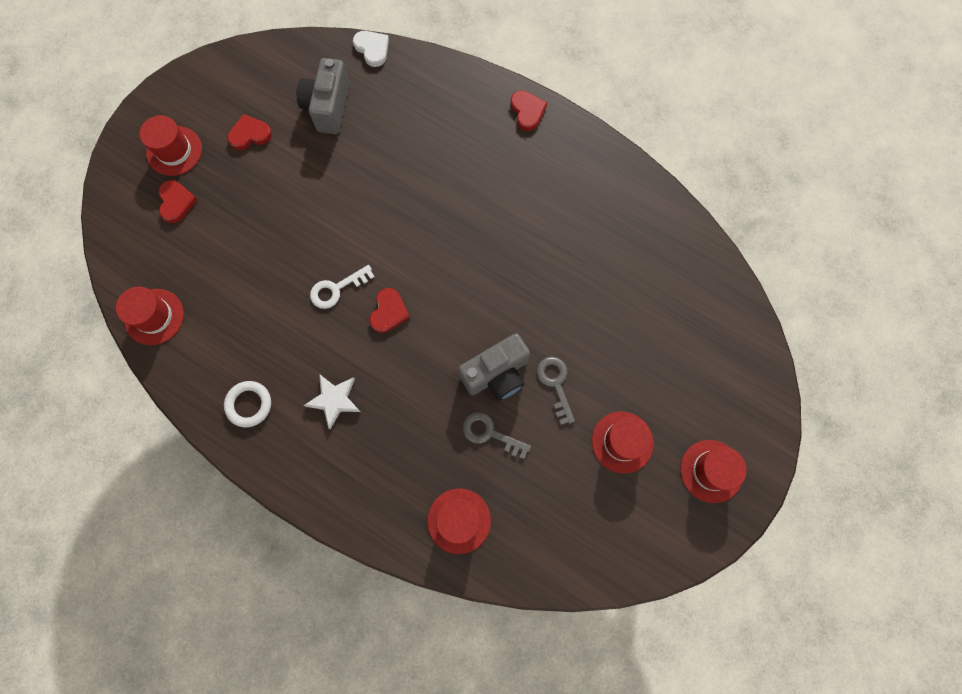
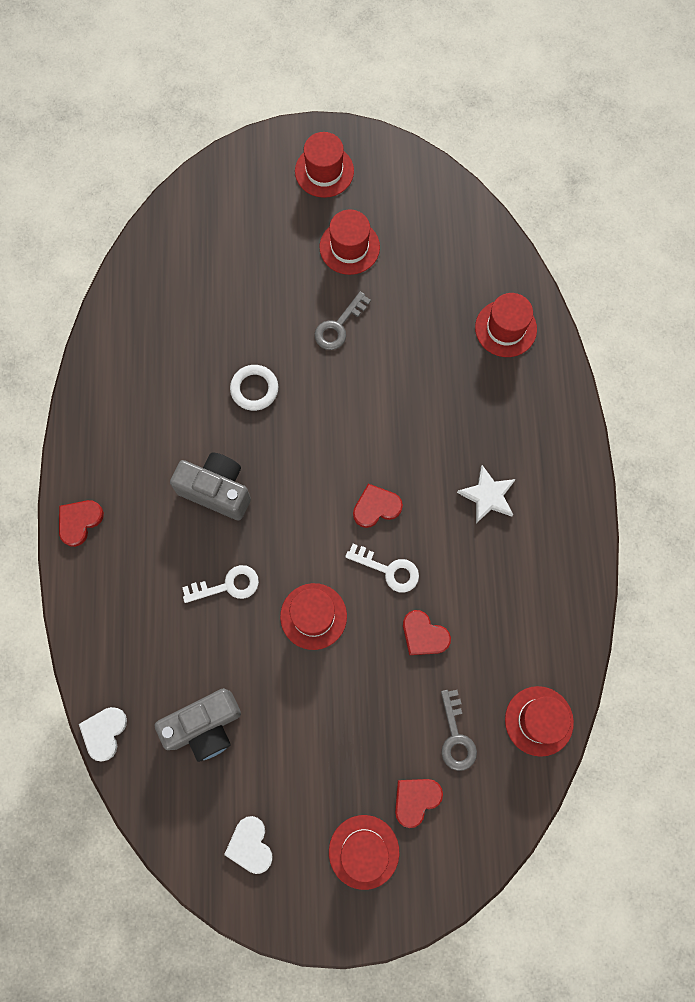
camera: 125 degrees left, 0 degrees up
(235, 89) = (250, 845): none -> white heart
(249, 404) = (547, 566): white ring -> white ring (254, 389)
(250, 134) = (291, 785): red heart -> red heart (424, 635)
(345, 217) = (313, 616): none -> red hat
(409, 176) = (228, 585): none -> white key
(490, 433) = (419, 350): grey key -> grey key (456, 737)
(496, 374) = (365, 378): grey camera -> grey camera (216, 490)

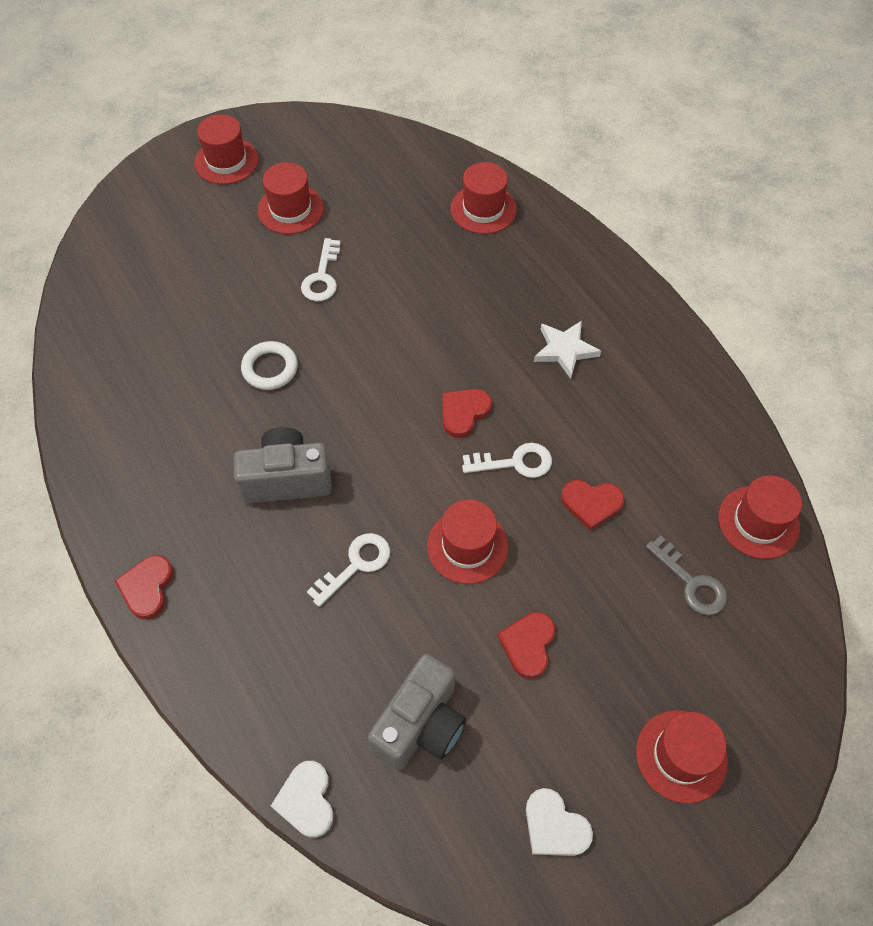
camera: 30 degrees left, 15 degrees down
(338, 326) = (322, 277): grey key -> white key
(416, 799) = (696, 668): red heart -> red heart (528, 645)

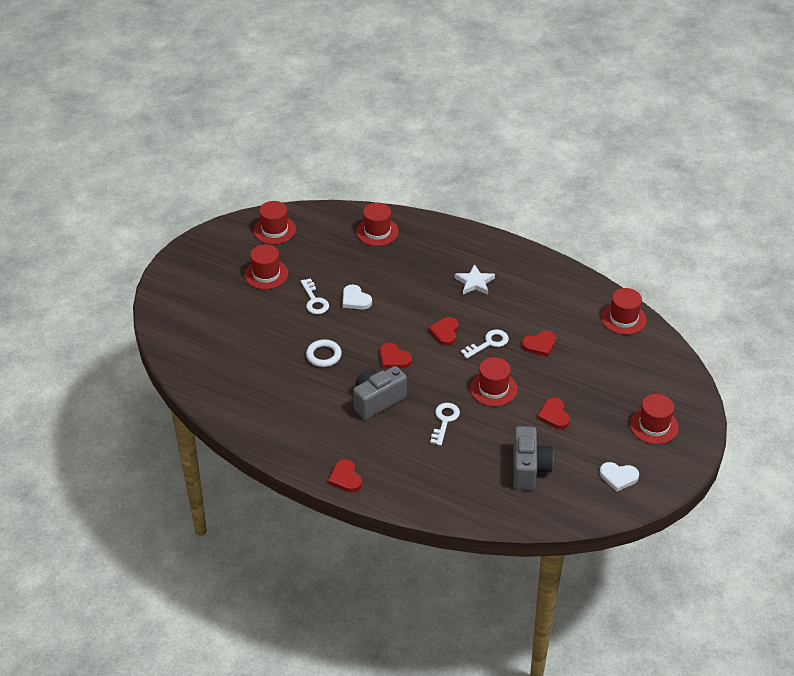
camera: 30 degrees left, 15 degrees down
(226, 161) = (204, 264): red hat -> red hat (274, 230)
(306, 800) = (499, 521): white heart -> white heart (355, 299)
(360, 420) = (394, 358): none -> red heart
(691, 583) = (610, 357): grey key -> none

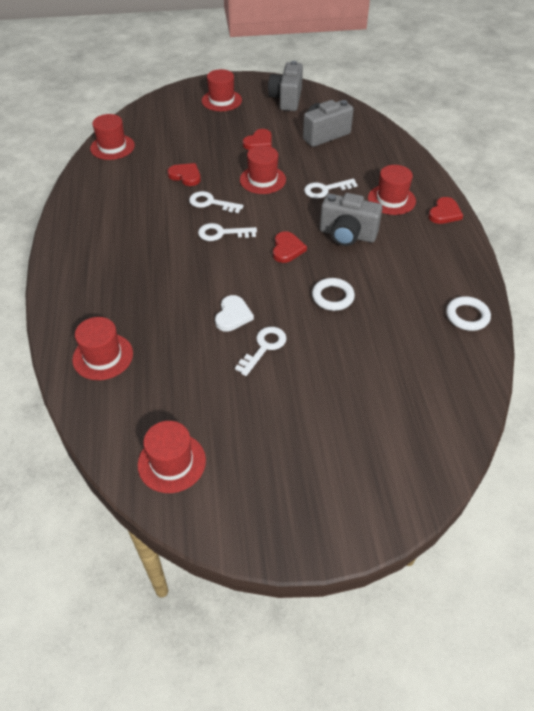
camera: 125 degrees left, 5 degrees up
(238, 413) = (467, 316): none -> white ring
(266, 274) = (260, 418): red hat -> red hat (391, 199)
(445, 332) = (222, 233): red heart -> white key
(474, 282) = (133, 244): white star -> none
(618, 477) = (286, 99): white heart -> grey camera

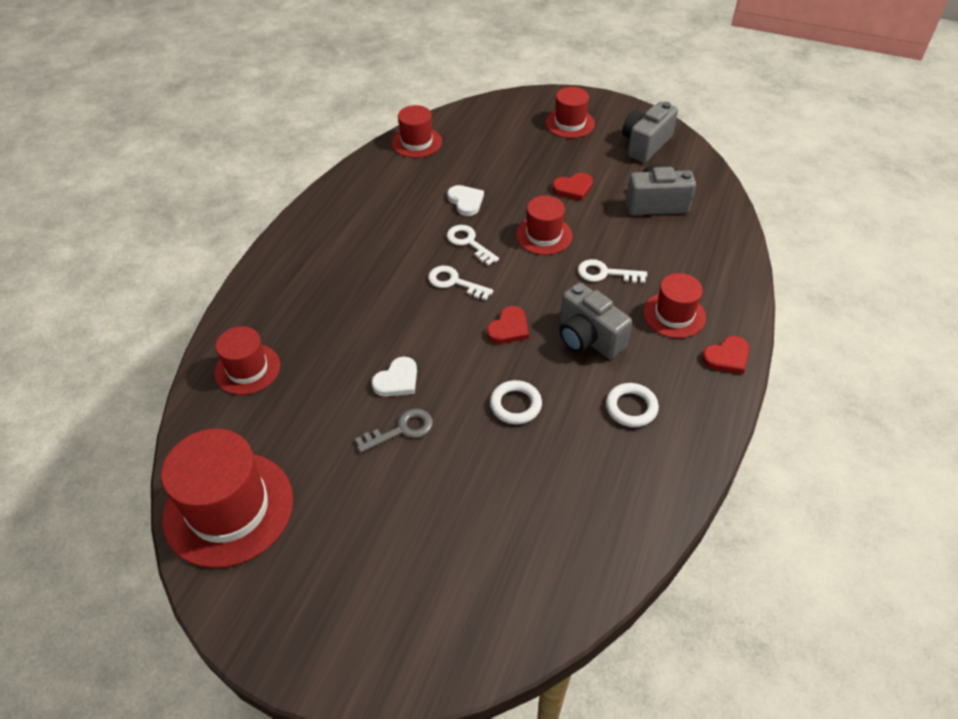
camera: 30 degrees right, 0 degrees up
(172, 462) = (229, 508): red hat -> red hat, size x1.73
(186, 176) = (466, 201): red heart -> white heart
(264, 347) = (402, 430): white key -> grey key
(467, 316) = (652, 497): white ring -> white ring (631, 407)

